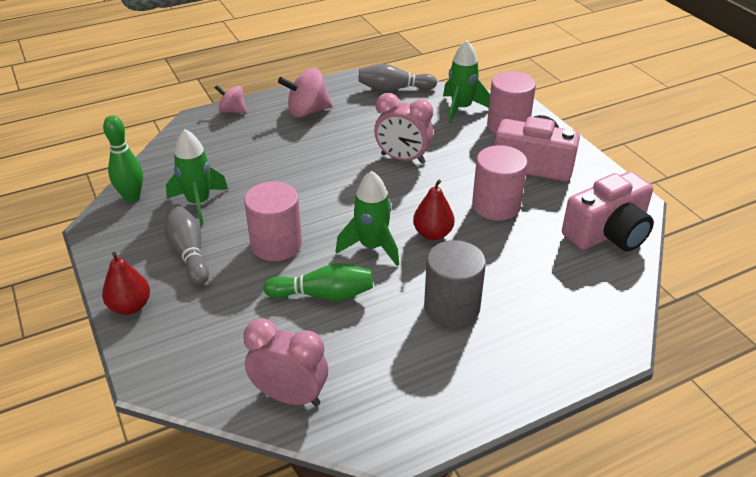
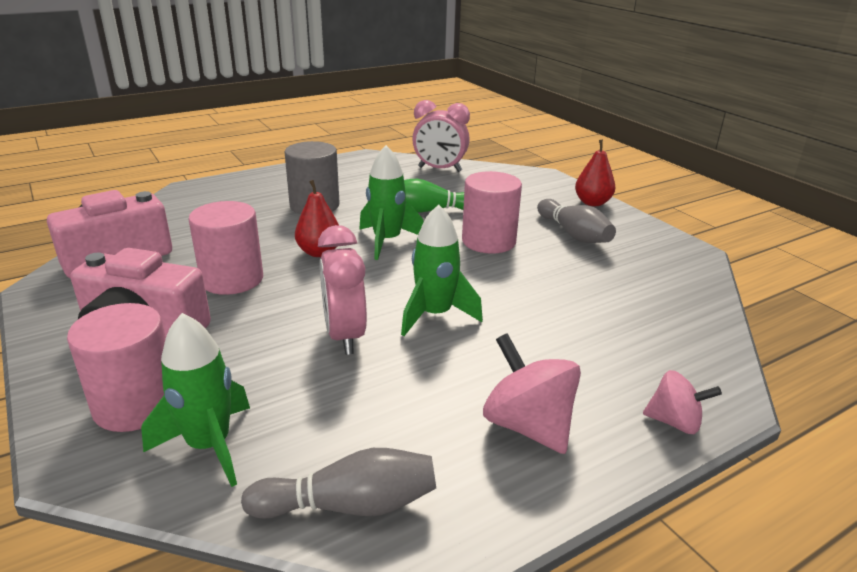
camera: 175 degrees right, 10 degrees down
(132, 197) = (689, 279): green bowling pin -> none
(199, 203) = (602, 275): green rocket -> green rocket (435, 315)
(307, 111) = (527, 426): pink spinning top -> pink spinning top turned 105 degrees counterclockwise
(402, 159) = (345, 336): pink clock -> pink clock turned 120 degrees counterclockwise

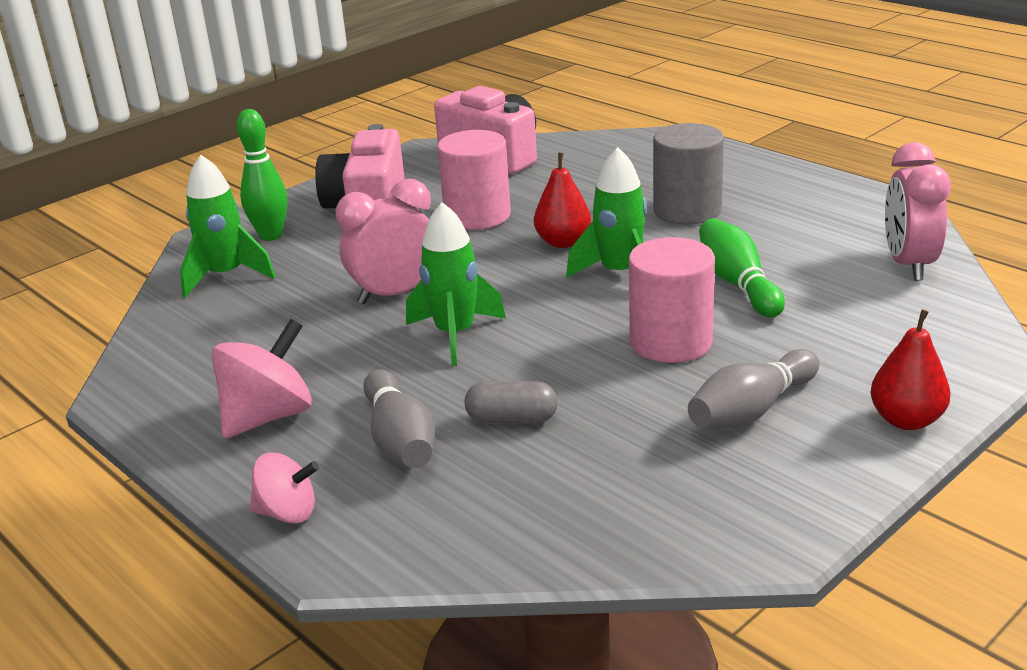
camera: 80 degrees right, 0 degrees up
(136, 404) = (271, 235): pink cylinder -> green bowling pin
(349, 505) = (163, 346): grey bowling pin -> grey bowling pin (400, 439)
(563, 307) = (512, 419): none -> grey capsule
(674, 422) = (287, 513): pink spinning top -> pink spinning top turned 90 degrees counterclockwise

